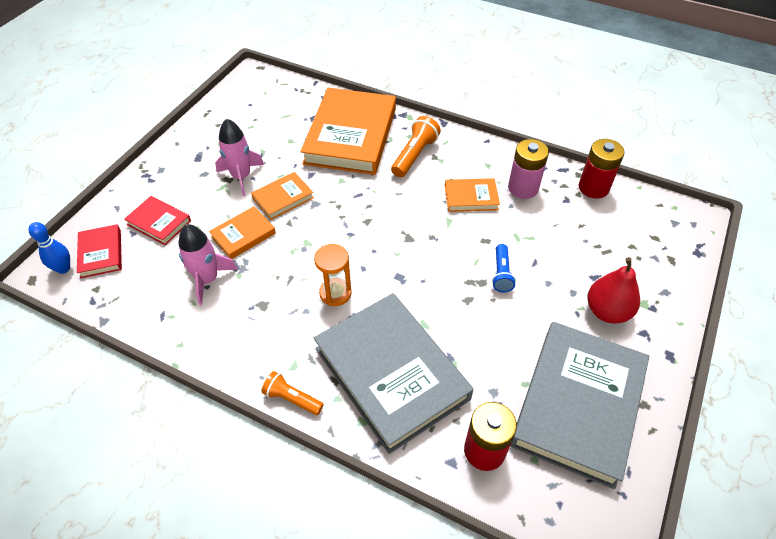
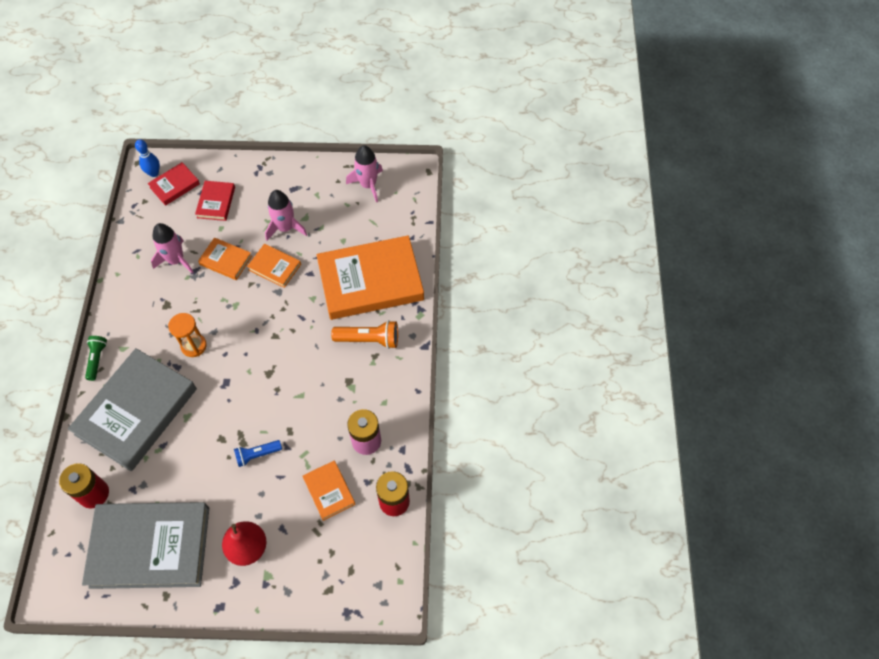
camera: 65 degrees right, 10 degrees up
(241, 106) = (368, 185): none -> pink rocket
(292, 398) = (97, 359): orange flashlight -> green flashlight
(471, 197) = (335, 403): orange book -> orange book (329, 491)

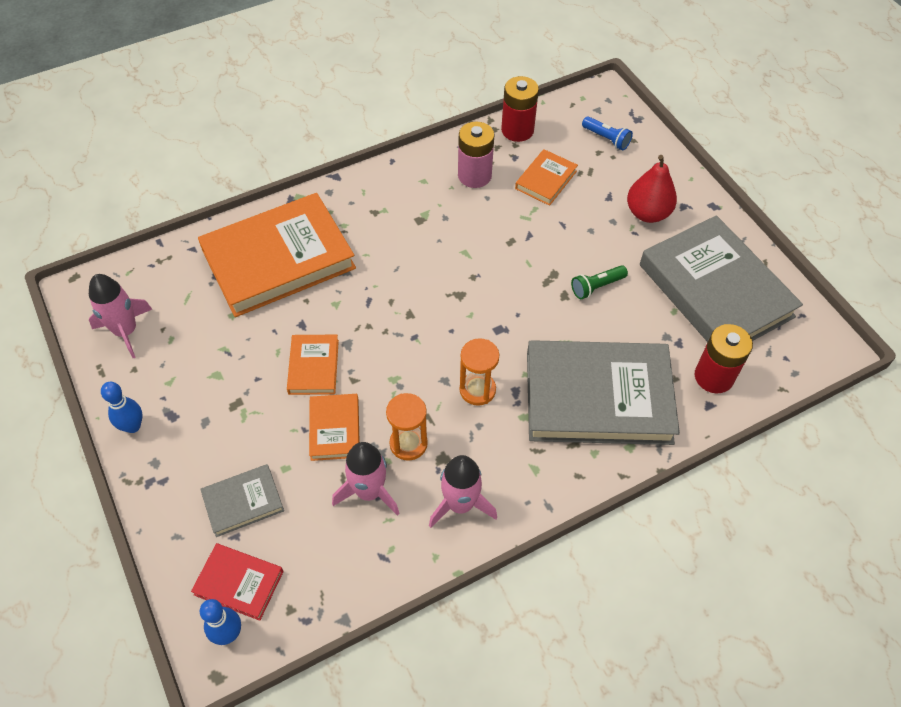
camera: 120 degrees left, 5 degrees down
(97, 359) = (569, 489): green flashlight -> green flashlight (596, 287)
(188, 292) = (408, 443): none -> orange hourglass
(216, 202) = (243, 502): red book -> grey book
(257, 455) = (556, 255): blue flashlight -> blue flashlight (606, 139)
(285, 228) = (245, 388): pink rocket -> pink rocket (460, 504)
(299, 170) = (133, 426): none -> blue bowling pin
(369, 340) = (358, 225): orange flashlight -> none
(370, 281) = (278, 259): orange book -> orange book turned 75 degrees counterclockwise

